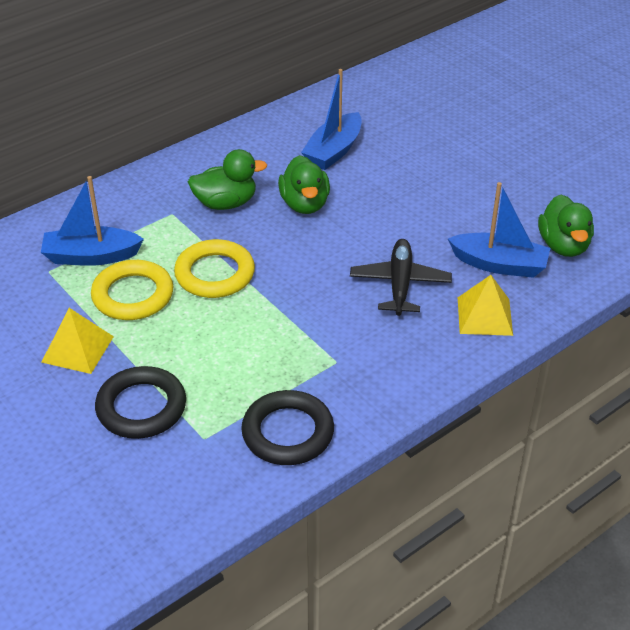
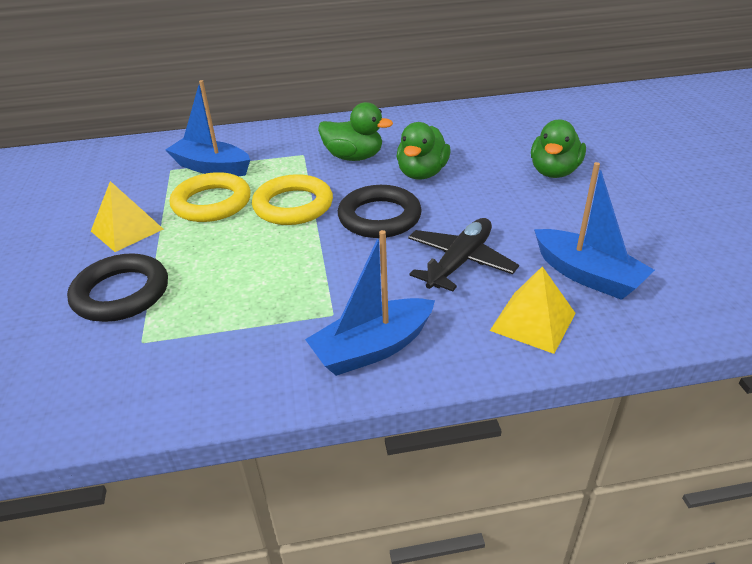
camera: 30 degrees right, 5 degrees down
(288, 432) = (220, 367): black ring -> black ring (379, 217)
(333, 151) = (483, 141): blue boat -> blue boat (372, 348)
(563, 246) = (681, 278): green duck -> green duck (554, 172)

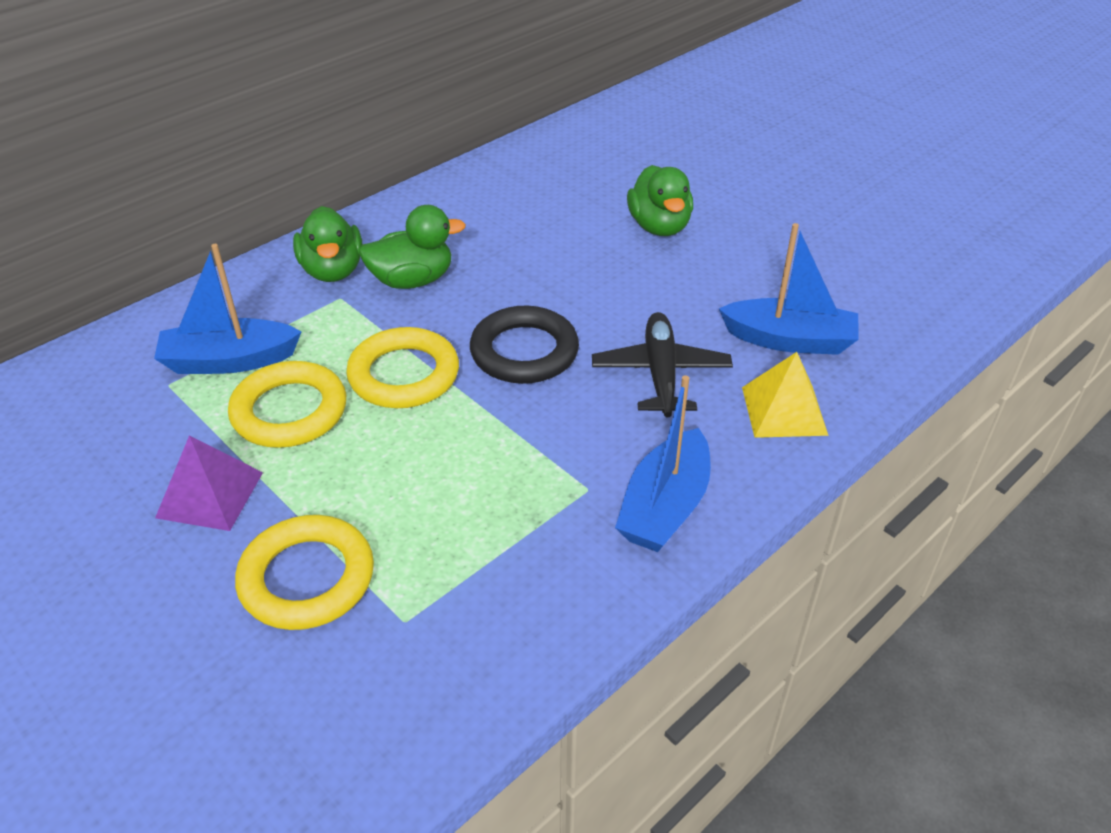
camera: 35 degrees left, 5 degrees up
(121, 293) = (307, 578): black ring -> yellow ring
(127, 230) = (210, 495): yellow pyramid -> purple pyramid
(422, 173) = (518, 276): green duck -> green duck (333, 270)

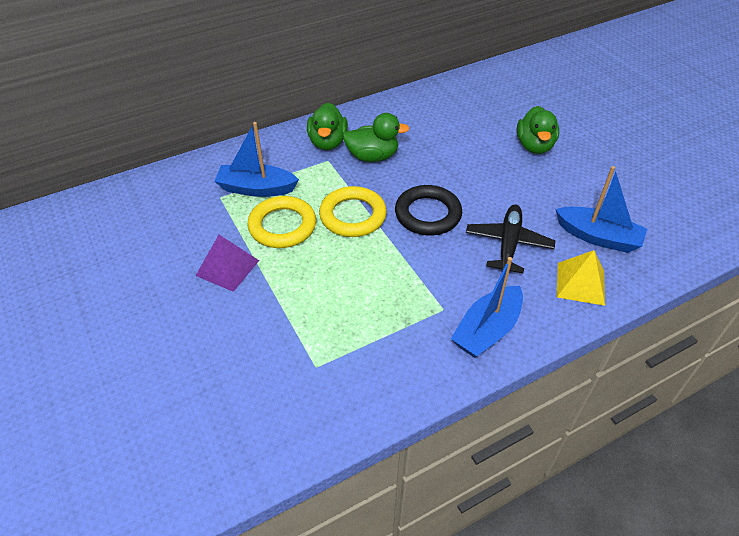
camera: 15 degrees right, 5 degrees up
(307, 578) = (268, 329): yellow ring -> none

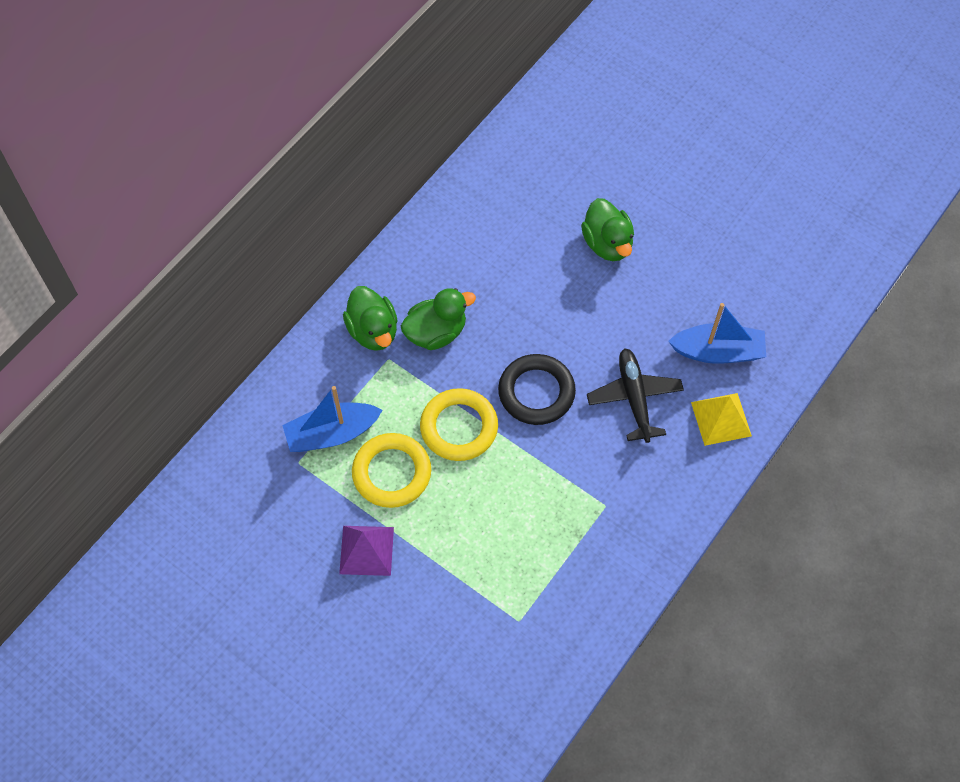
camera: 25 degrees left, 15 degrees up
(487, 330) = (656, 511): blue boat -> none

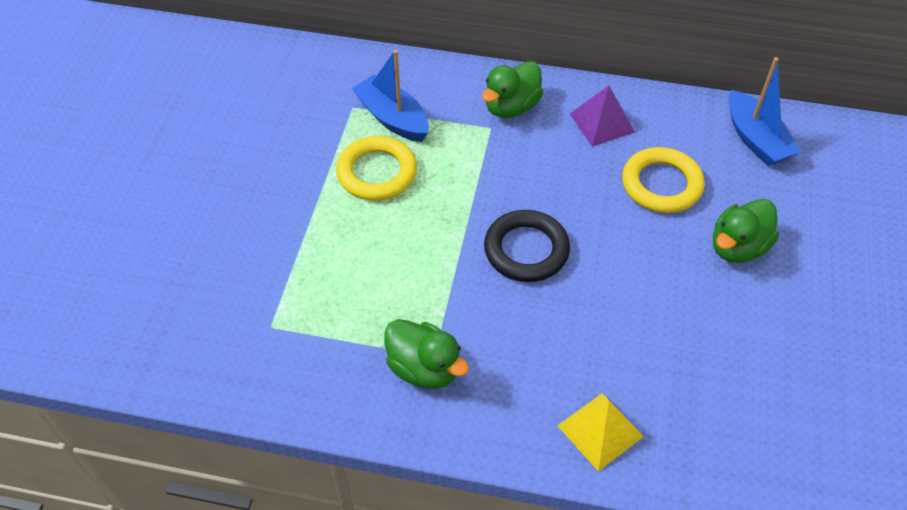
camera: 65 degrees right, 10 degrees down
(366, 550) = (291, 184): purple pyramid -> purple pyramid (602, 123)
(436, 332) = (540, 150): green duck -> green duck (424, 368)
(459, 427) = (451, 204): yellow ring -> yellow ring (661, 184)
(634, 398) = (573, 337): black plane -> none
(718, 352) = (682, 398): blue boat -> blue boat (755, 139)

